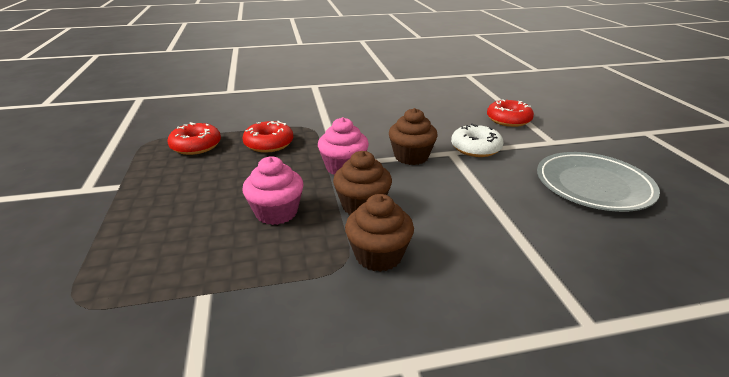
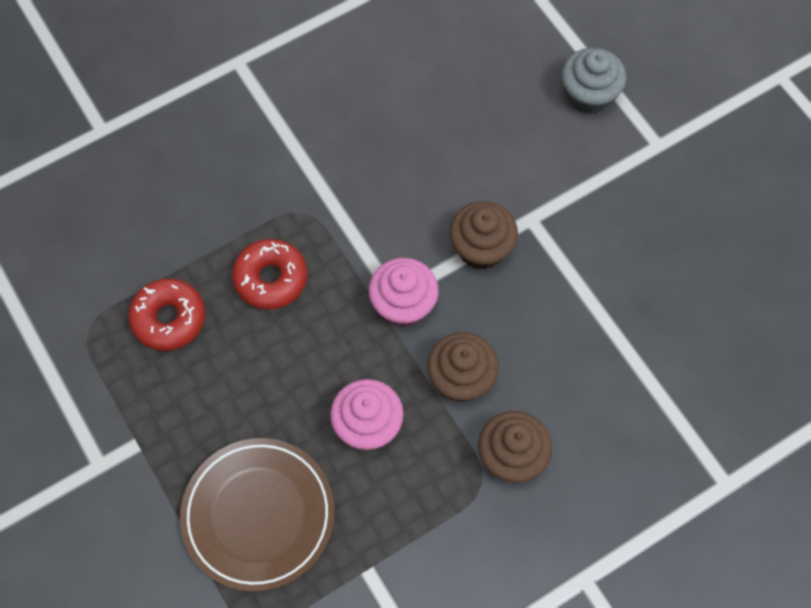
camera: 20 degrees left, 35 degrees up
(154, 238) = (258, 515): none -> brown plate
(475, 148) = (560, 197): white donut -> none
(508, 120) = (588, 95): red donut -> grey cupcake
(593, 185) = (716, 244): grey plate -> none

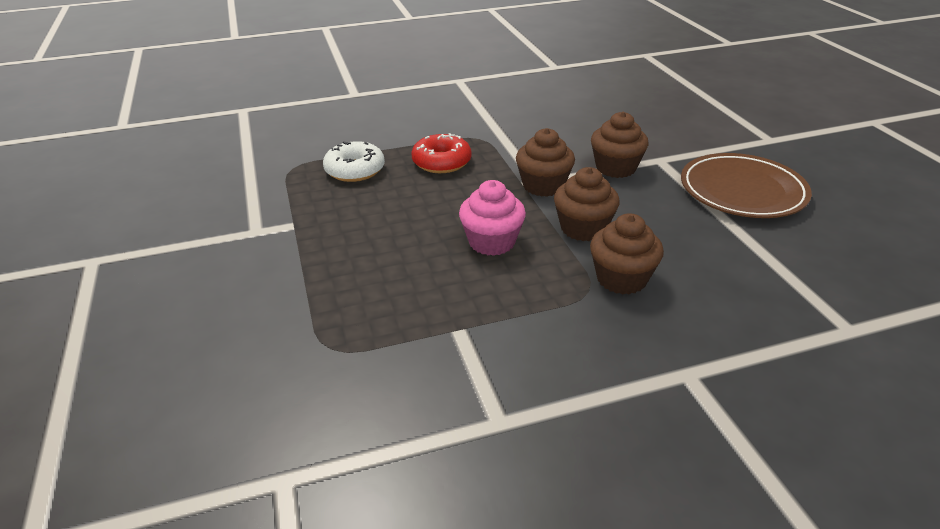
camera: 15 degrees right, 30 degrees down
(169, 319) = (355, 170): red donut -> white donut
(258, 515) = (372, 278): brown plate -> brown plate (742, 191)
(403, 304) = (543, 186): pink cupcake -> brown cupcake
(588, 95) = (713, 114): grey cupcake -> none

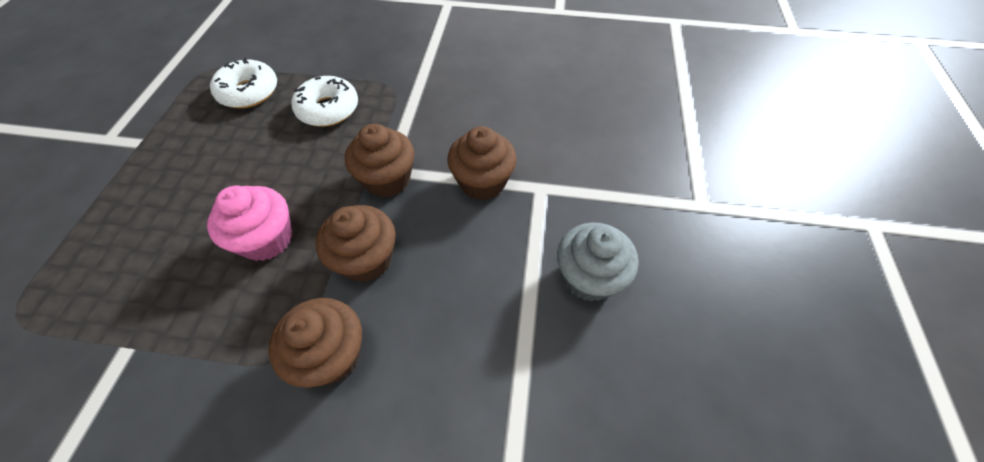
camera: 25 degrees right, 20 degrees up
(441, 162) = (328, 109): red donut -> white donut
(742, 191) = (588, 277): brown plate -> grey cupcake

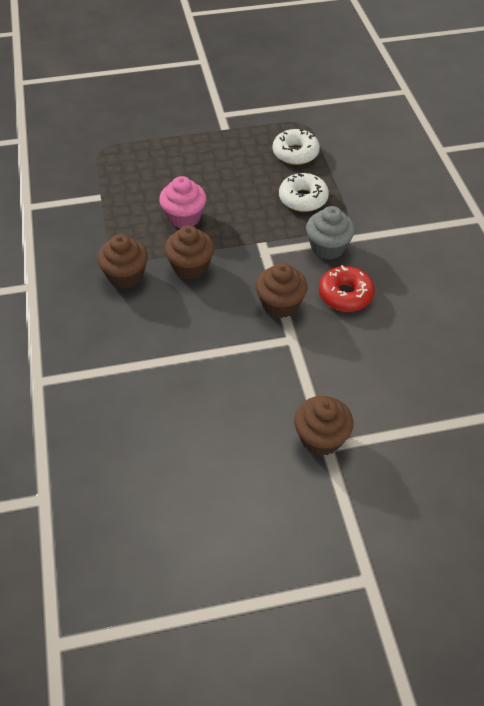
camera: 70 degrees right, 5 degrees down
(387, 179) = (256, 253): brown cupcake -> brown cupcake (321, 438)
(495, 122) = (345, 295): none -> red donut
(588, 277) = (226, 383): grey cupcake -> grey cupcake (328, 247)

